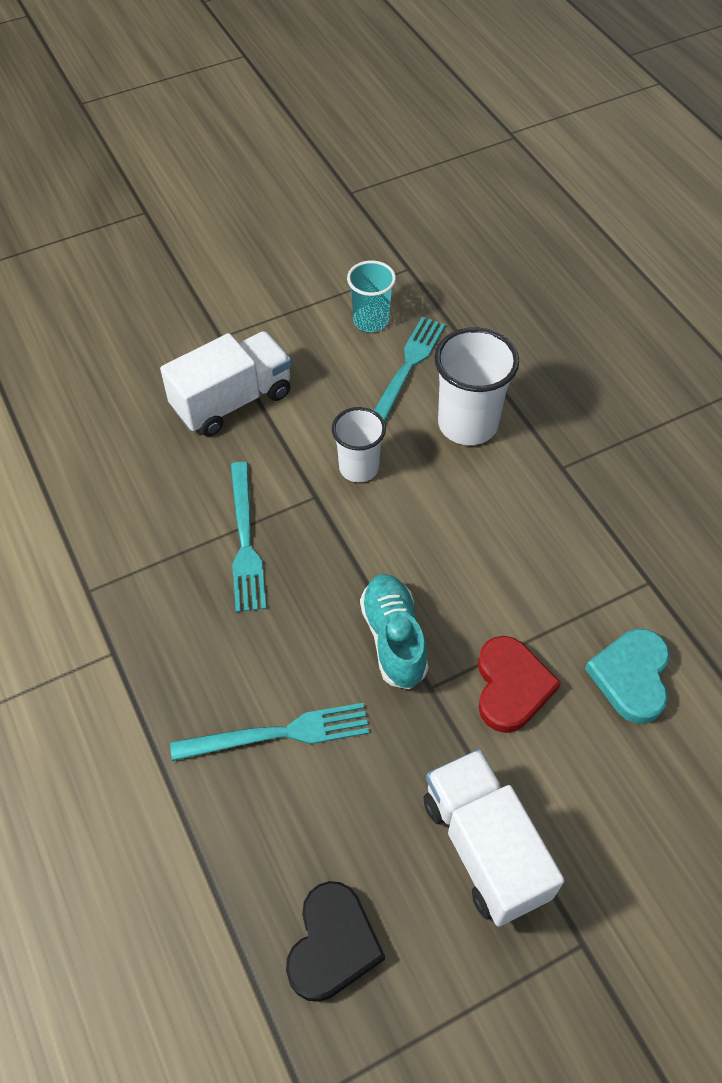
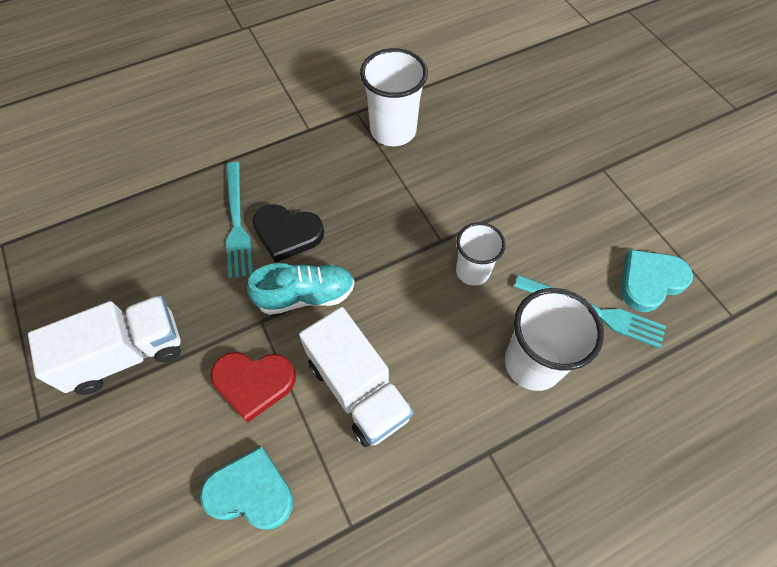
camera: 90 degrees right, 5 degrees up
(132, 545) = (393, 131): none -> white cup
(232, 401) = (533, 180): white truck -> white truck (358, 389)
(245, 541) = (397, 196): turquoise fork -> none
(332, 944) = (87, 257): black heart -> black heart (287, 234)
(371, 320) = (650, 281): turquoise cup -> turquoise heart

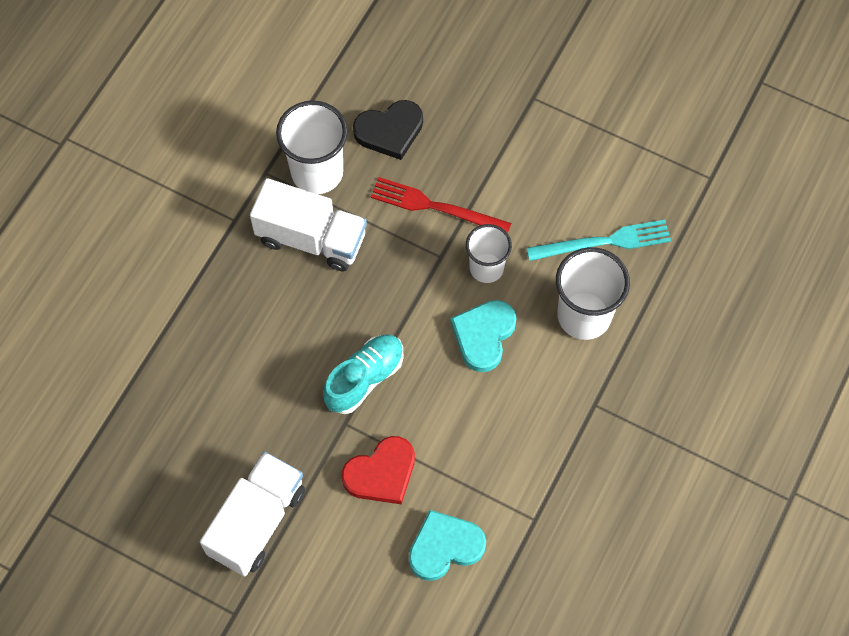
camera: 35 degrees left, 5 degrees up
(237, 222) = (248, 354): turquoise fork -> none
(287, 234) = (303, 335): black heart -> black heart (390, 131)
(358, 389) = (466, 423): white truck -> white truck (311, 238)
(464, 202) = (435, 207): none -> red fork
(650, 281) = (632, 186): turquoise heart -> turquoise heart (483, 336)

